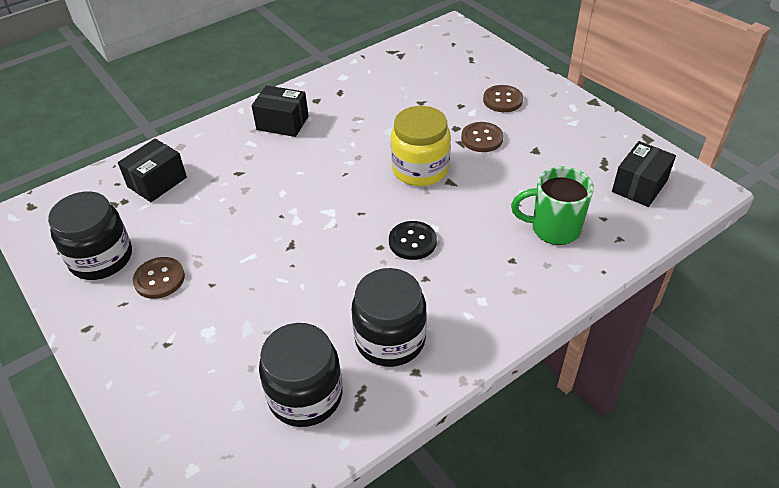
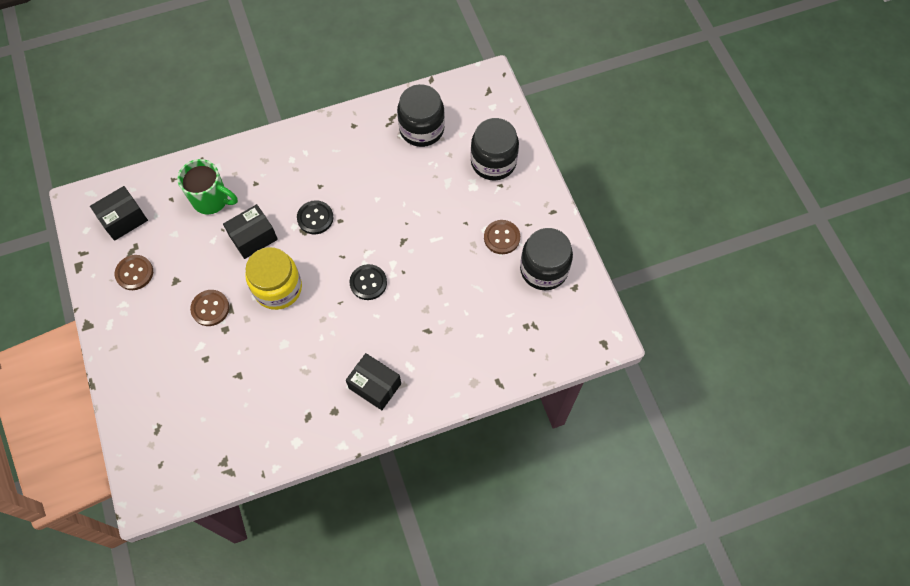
camera: 165 degrees left, 20 degrees up
(157, 182) = (497, 340): black box -> black box (253, 237)
(319, 196) = (368, 283): none -> black button
(390, 339) = (360, 149): black jar -> black jar (493, 162)
(502, 100) = (164, 353): brown button -> brown button (134, 273)

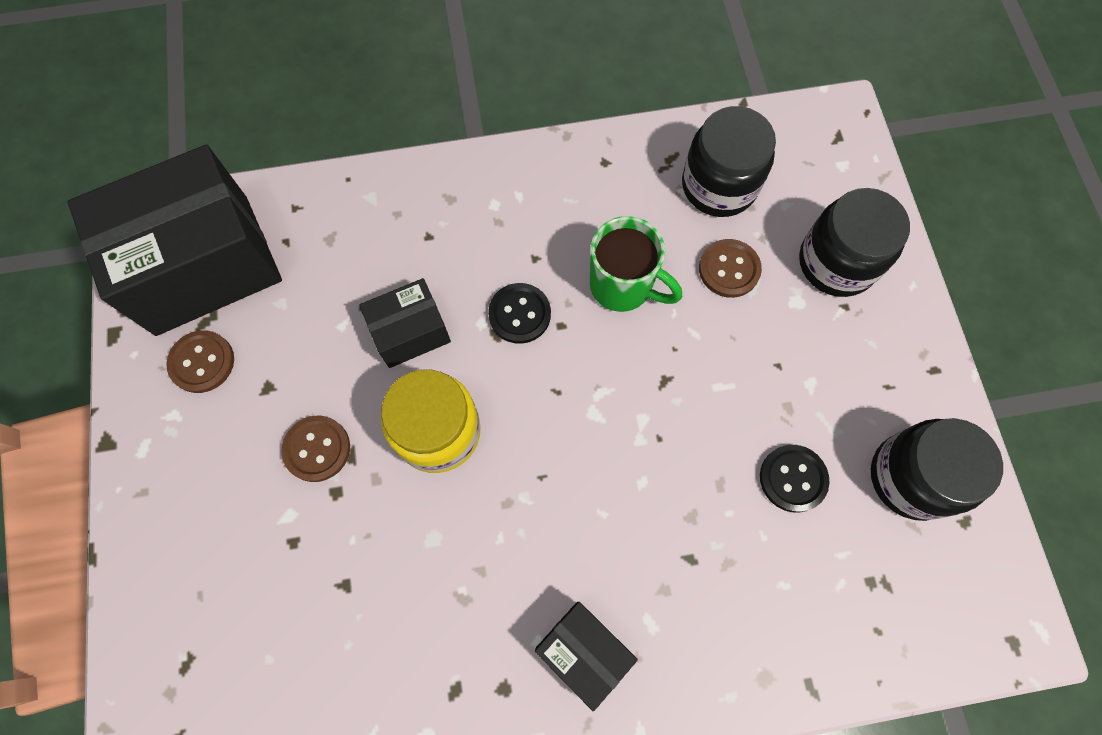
camera: 10 degrees right, 5 degrees up
(124, 219) = (202, 264): black box -> black box, size x2.05
(211, 200) = (351, 254): green mug -> green mug (623, 286)
(368, 283) = (595, 448): black button -> black button (793, 479)
(501, 238) = (840, 404): brown button -> brown button (729, 269)

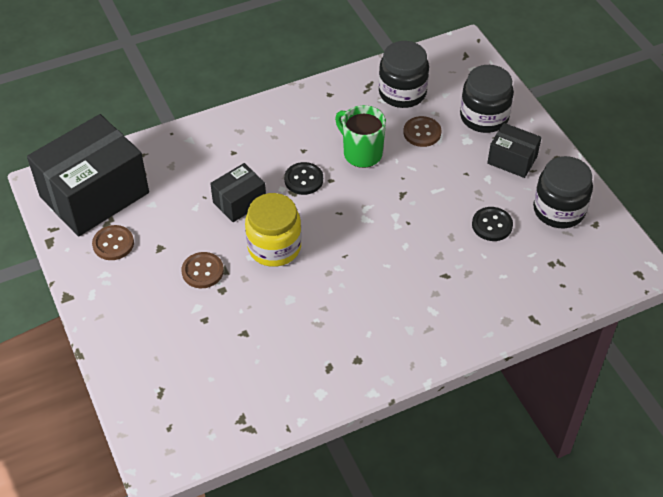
camera: 15 degrees left, 20 degrees down
(583, 651) = (398, 332): black box -> black box (512, 160)
(623, 286) = (361, 153): green mug -> green mug turned 150 degrees counterclockwise

